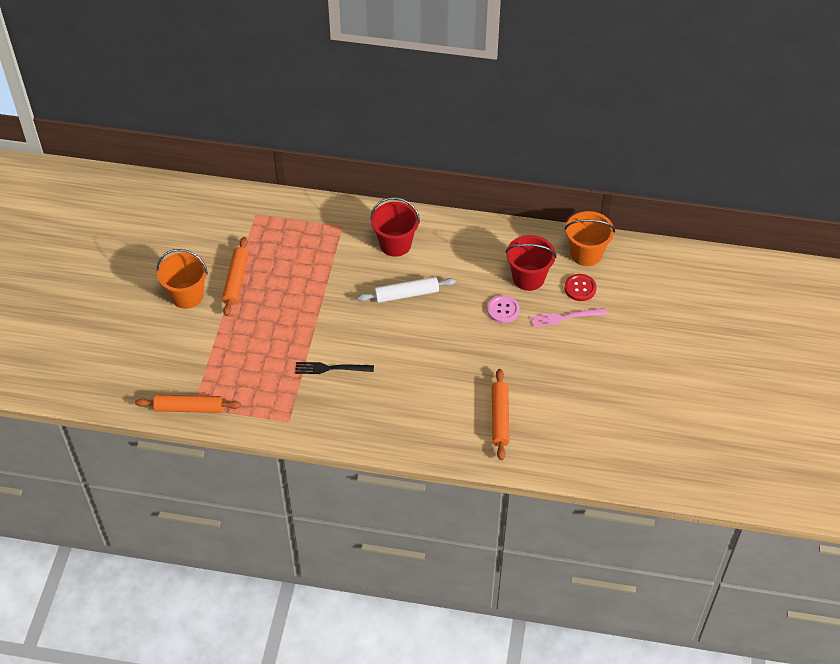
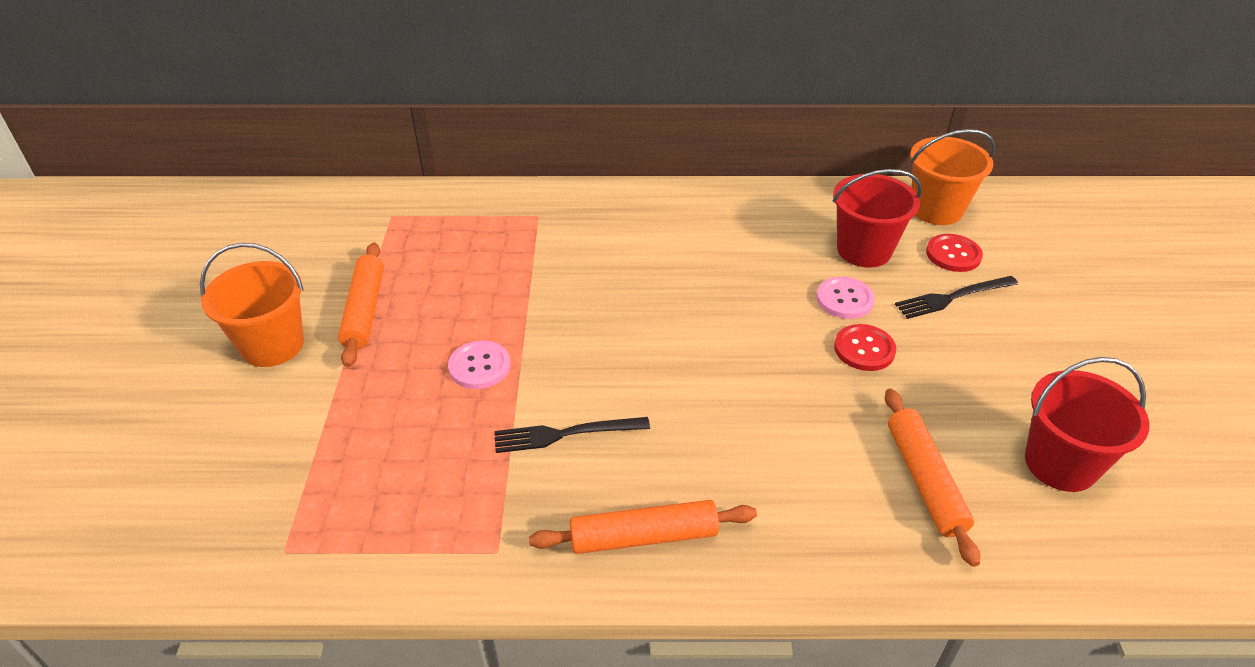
camera: 10 degrees left, 10 degrees down
(189, 408) = (274, 555): orange rolling pin -> orange rolling pin (643, 536)
(293, 324) = (479, 366): none -> pink button
(395, 244) = (631, 230): red bucket -> red bucket (1060, 464)
(406, 294) = (671, 296): white rolling pin -> none
(501, 342) = (864, 349): none -> red button
(565, 317) = (952, 297): pink fork -> black fork

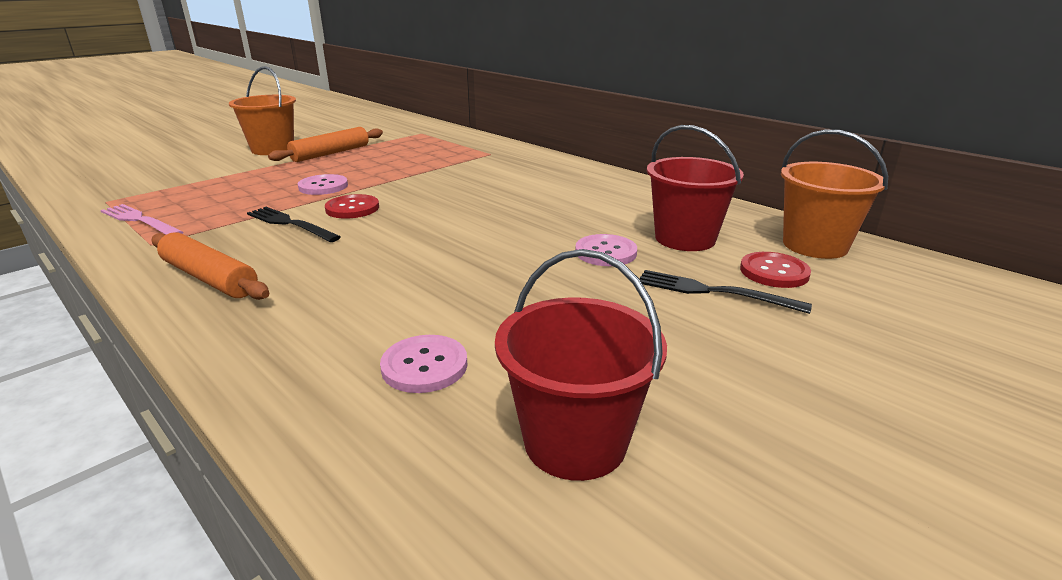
camera: 45 degrees right, 15 degrees down
(405, 540) = (140, 220): none -> pink fork
(864, 349) = (558, 280): red button -> red button (352, 208)
(924, 480) = (424, 366): orange rolling pin -> pink button

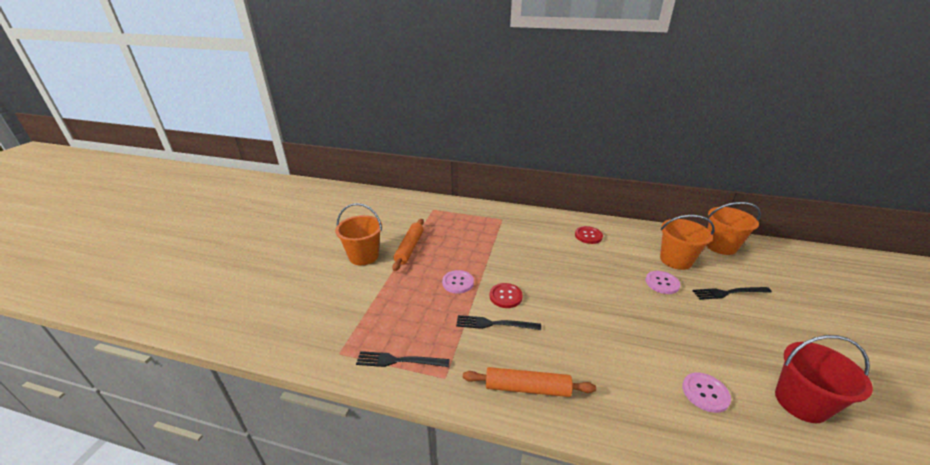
camera: 30 degrees left, 5 degrees up
(140, 220) = (399, 361): pink fork -> black fork
(685, 238) = (675, 260): red bucket -> orange bucket
(774, 272) = (730, 270): red button -> red button (588, 236)

